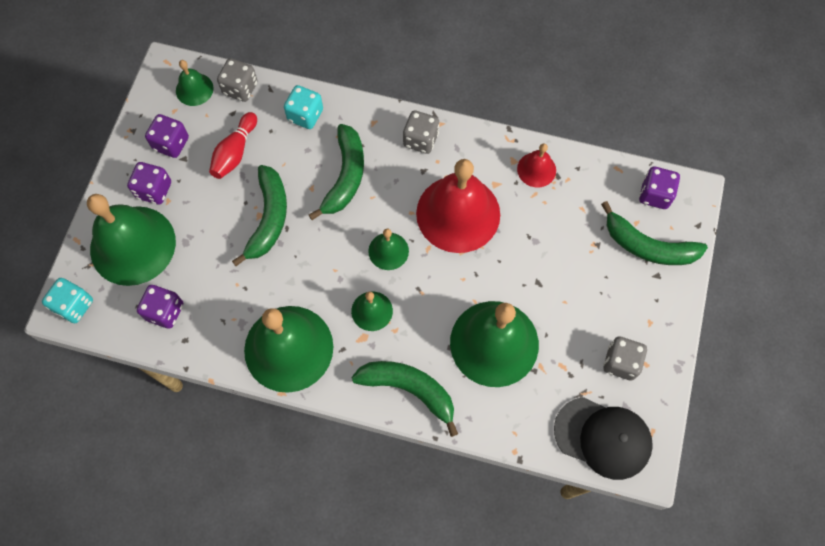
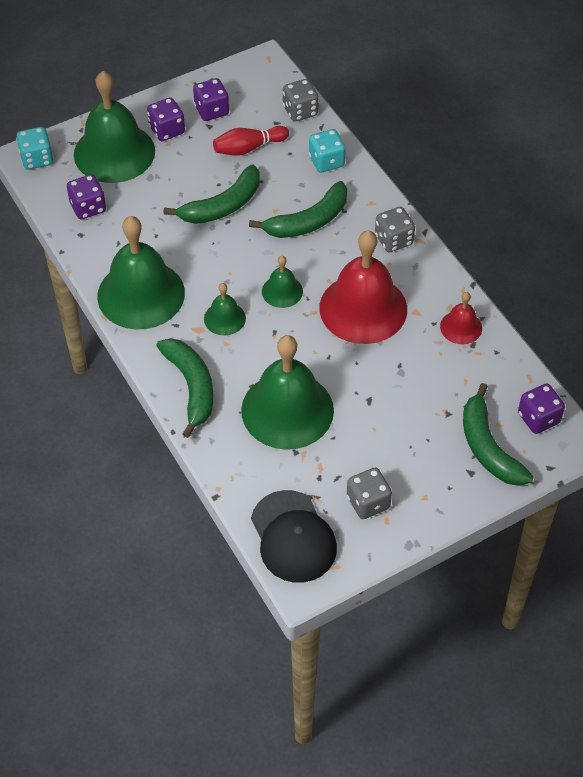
camera: 45 degrees right, 15 degrees down
(194, 89) = (267, 89): green bell -> none

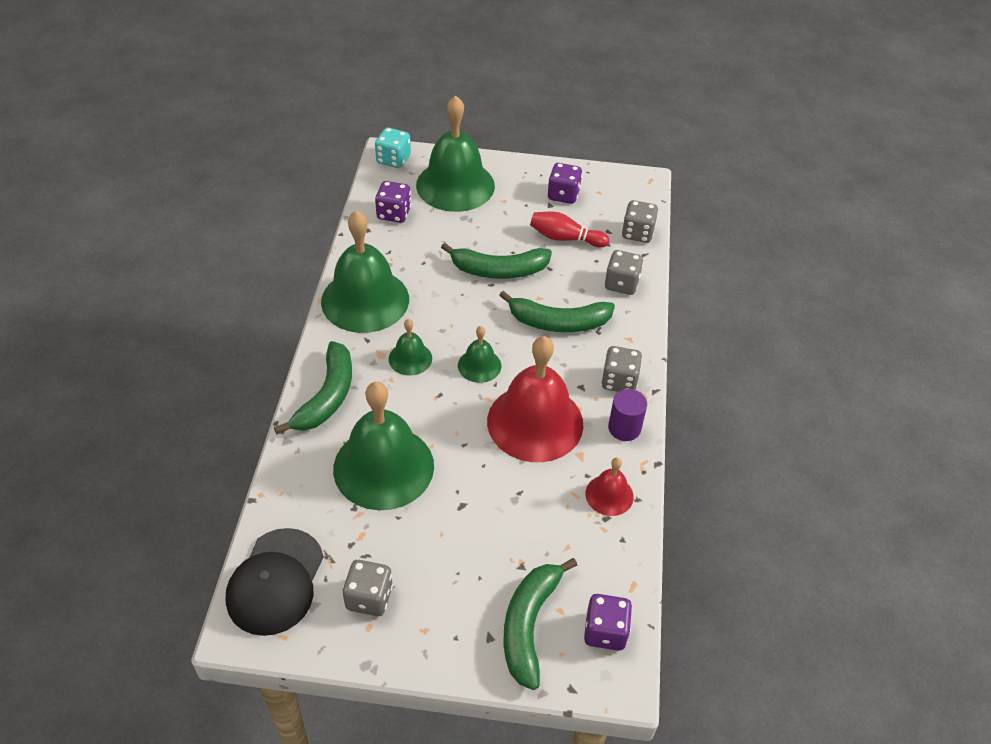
camera: 35 degrees right, 5 degrees down
(167, 130) = (512, 190): purple dice -> none
(326, 161) = (621, 284): turquoise dice -> grey dice
(428, 273) = (624, 428): none -> purple cylinder

